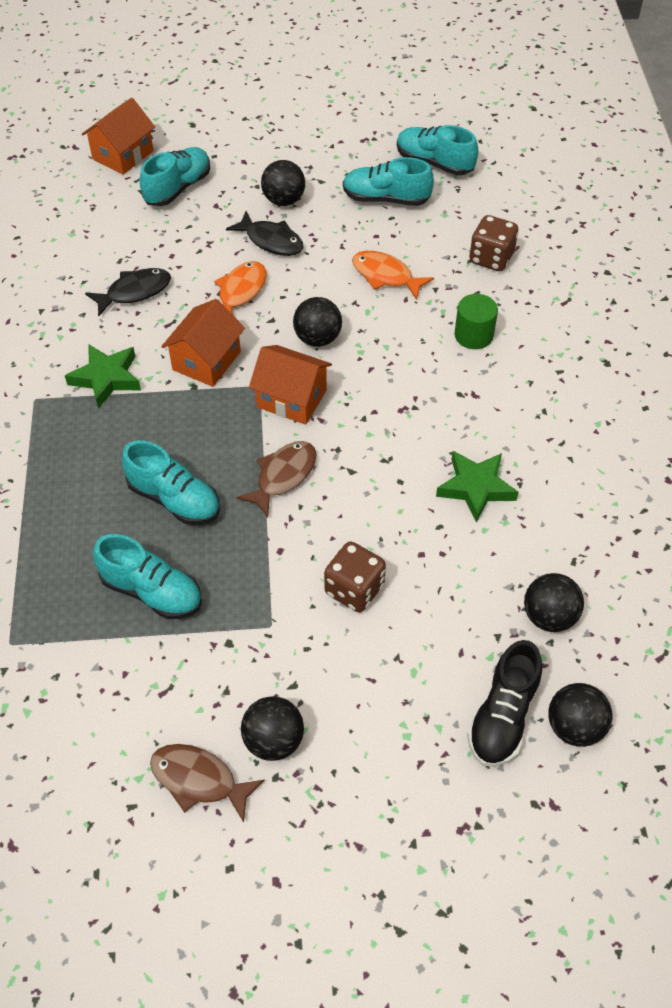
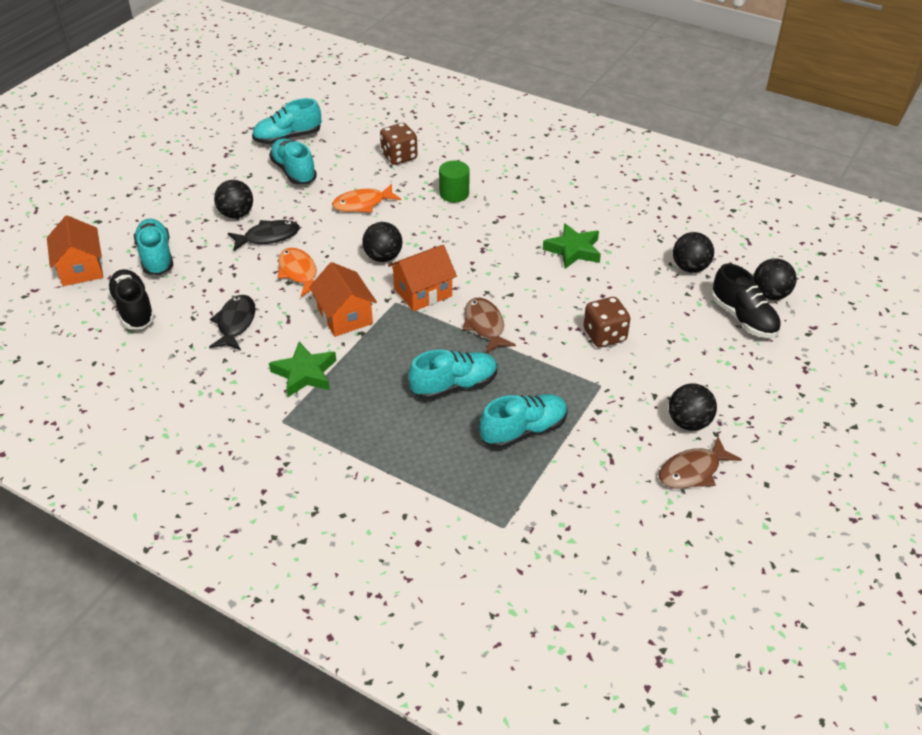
camera: 55 degrees left, 10 degrees down
(99, 218) = (134, 309): none -> black shoe
(386, 199) = (294, 172): turquoise shoe -> turquoise shoe turned 105 degrees clockwise

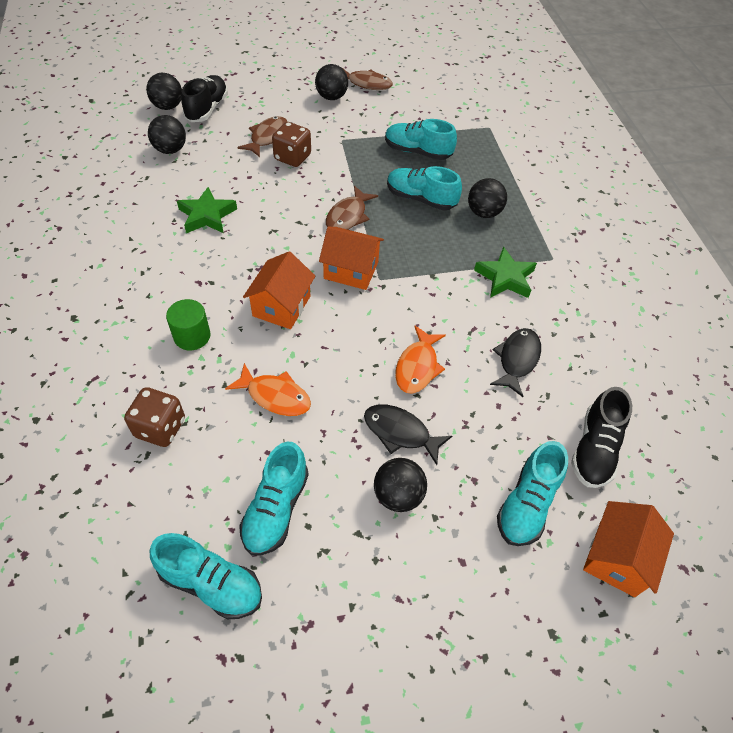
camera: 135 degrees left, 10 degrees up
(235, 323) = (517, 359): black fish -> black fish turned 150 degrees clockwise
(345, 316) = (429, 297): orange house -> orange house (281, 306)
(383, 257) = (336, 323): black ball -> black ball (483, 213)
(654, 335) = (267, 137): none -> brown fish

